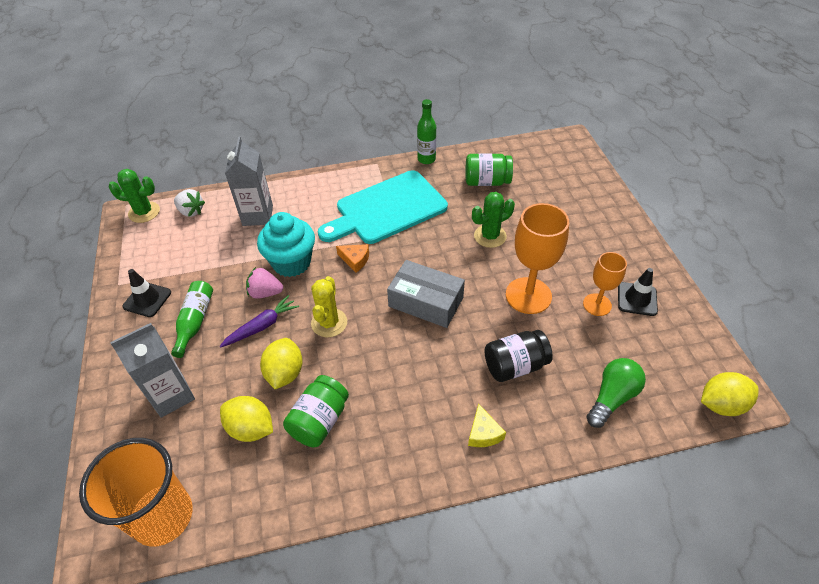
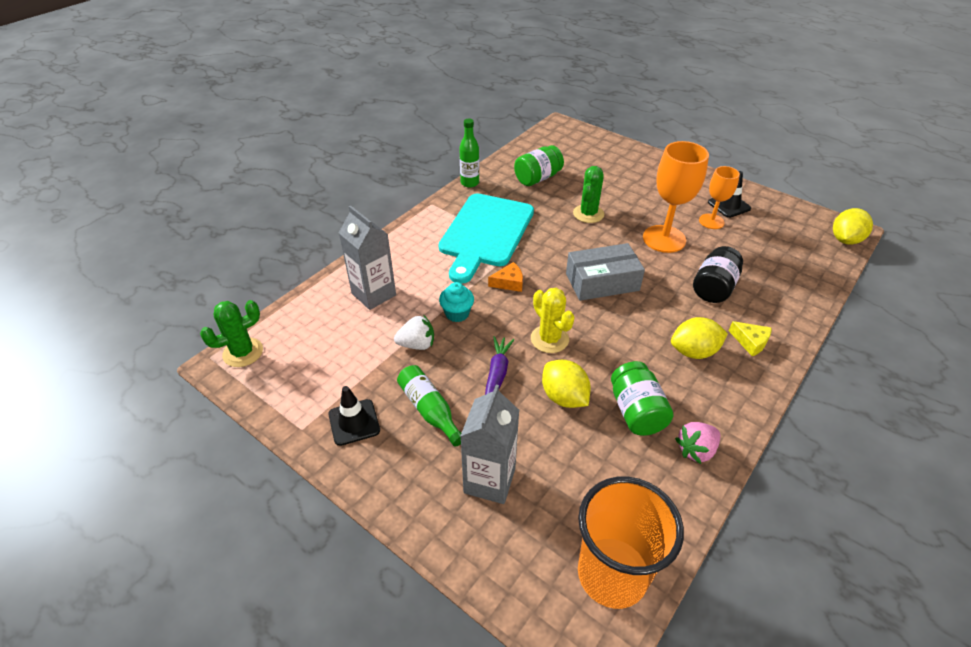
camera: 40 degrees left, 5 degrees down
(191, 211) = (298, 325): white strawberry -> white strawberry (417, 344)
(251, 428) = (592, 455): yellow lemon -> yellow lemon (693, 351)
(265, 293) = (465, 349): pink strawberry -> pink strawberry (696, 450)
(291, 263) = (457, 314): turquoise cupcake -> turquoise cupcake, size x0.56
(612, 397) = (790, 271): green light bulb -> none

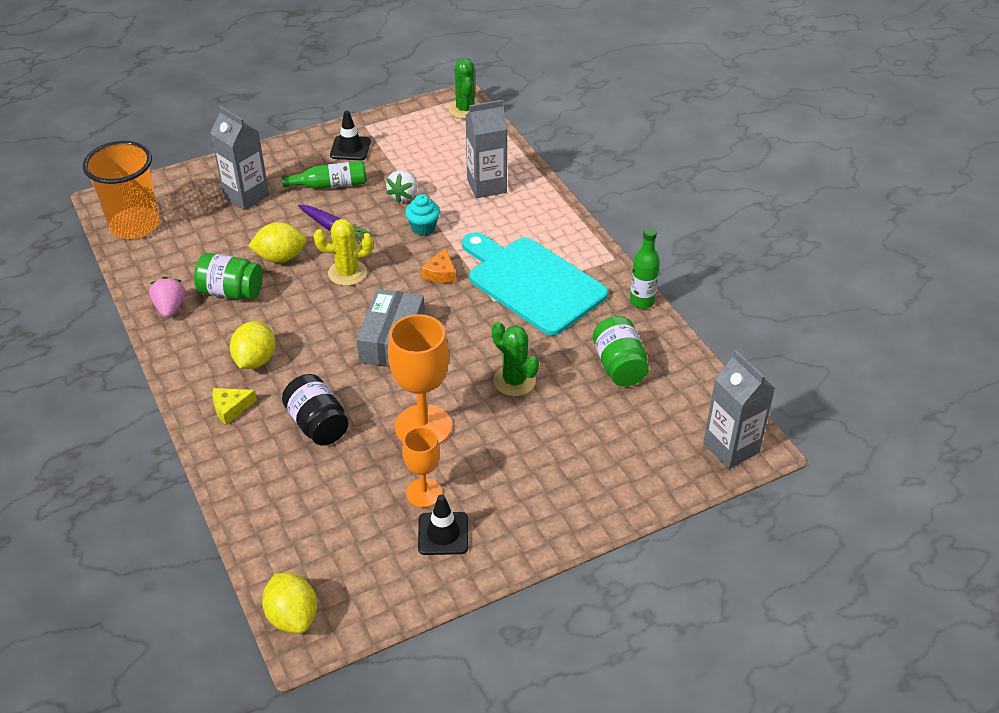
camera: 115 degrees right, 0 degrees up
(567, 132) = (731, 448): none -> grey carton

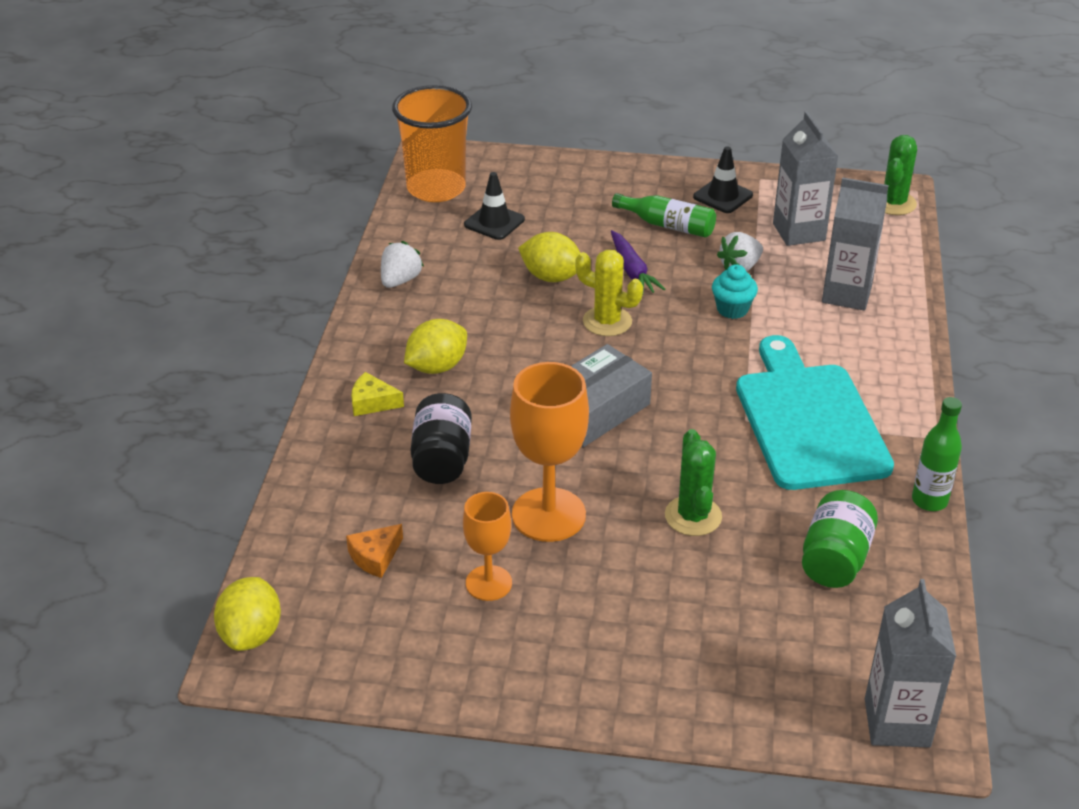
camera: 35 degrees right, 5 degrees down
(170, 308) = (400, 280): pink strawberry -> white strawberry
(231, 292) = (472, 290): green jar -> none
(246, 196) = (570, 202): grey carton -> grey carton (799, 232)
(440, 273) = (709, 365): orange cheese -> orange cheese (375, 556)
(443, 534) = (471, 635): black traffic cone -> black traffic cone (494, 222)

